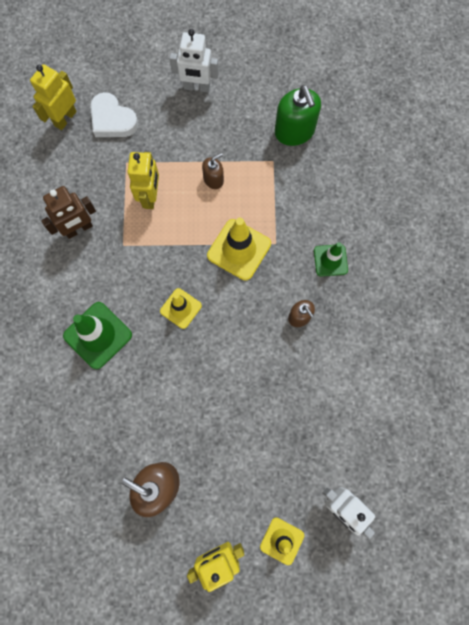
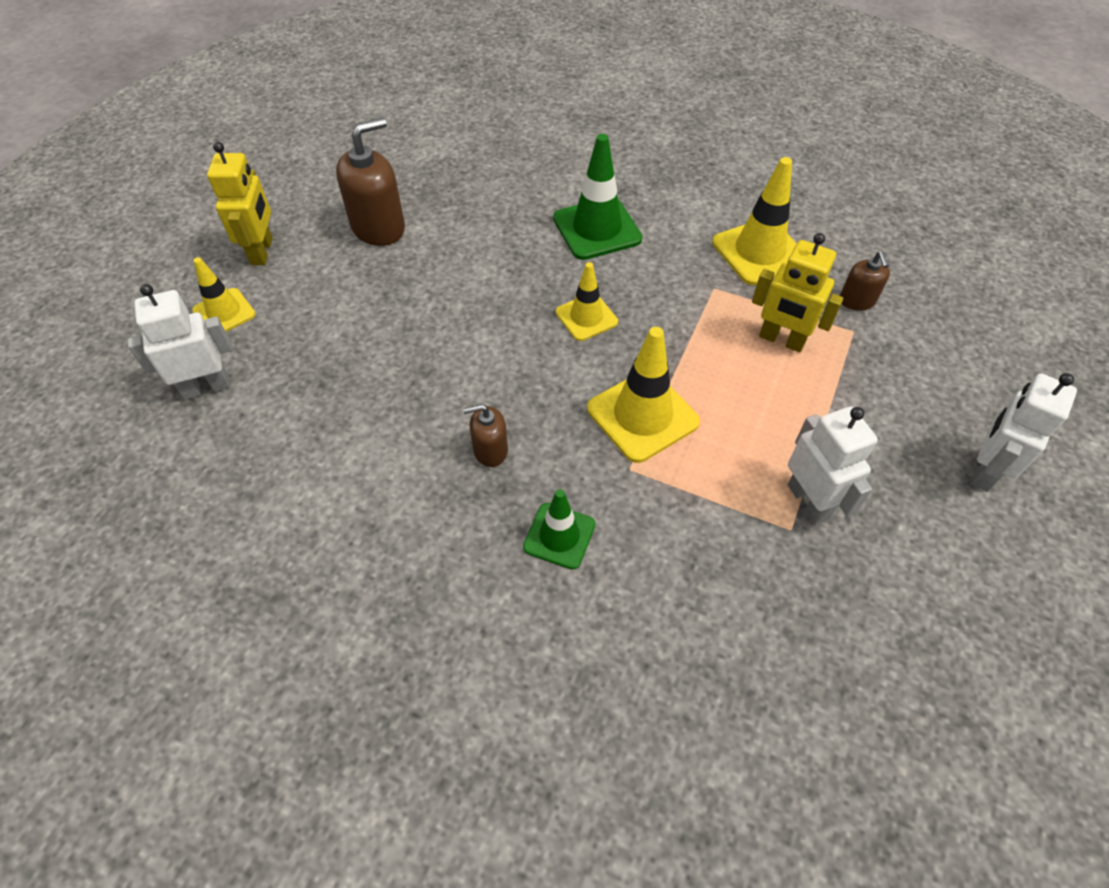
camera: 115 degrees right, 20 degrees down
(65, 118) = (954, 286): yellow robot -> none
(79, 229) = (759, 252): brown robot -> yellow traffic cone
(112, 120) = (939, 338): white heart -> none
(213, 179) = (783, 428): brown soap dispenser -> brown soap dispenser (857, 300)
(253, 157) = (808, 501): none -> white robot
(294, 131) = (845, 592): green soap dispenser -> none

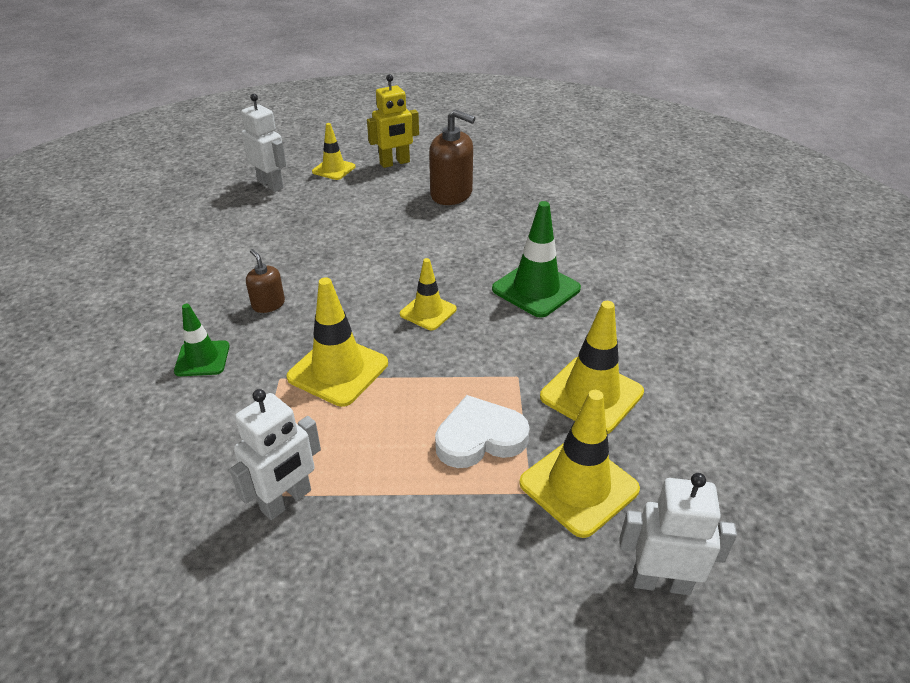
camera: 65 degrees right, 15 degrees down
(781, 340) = (479, 438): yellow robot -> white heart
(857, 300) = (578, 486): brown soap dispenser -> yellow traffic cone
(984, 470) = (387, 652): white robot -> white robot (661, 582)

